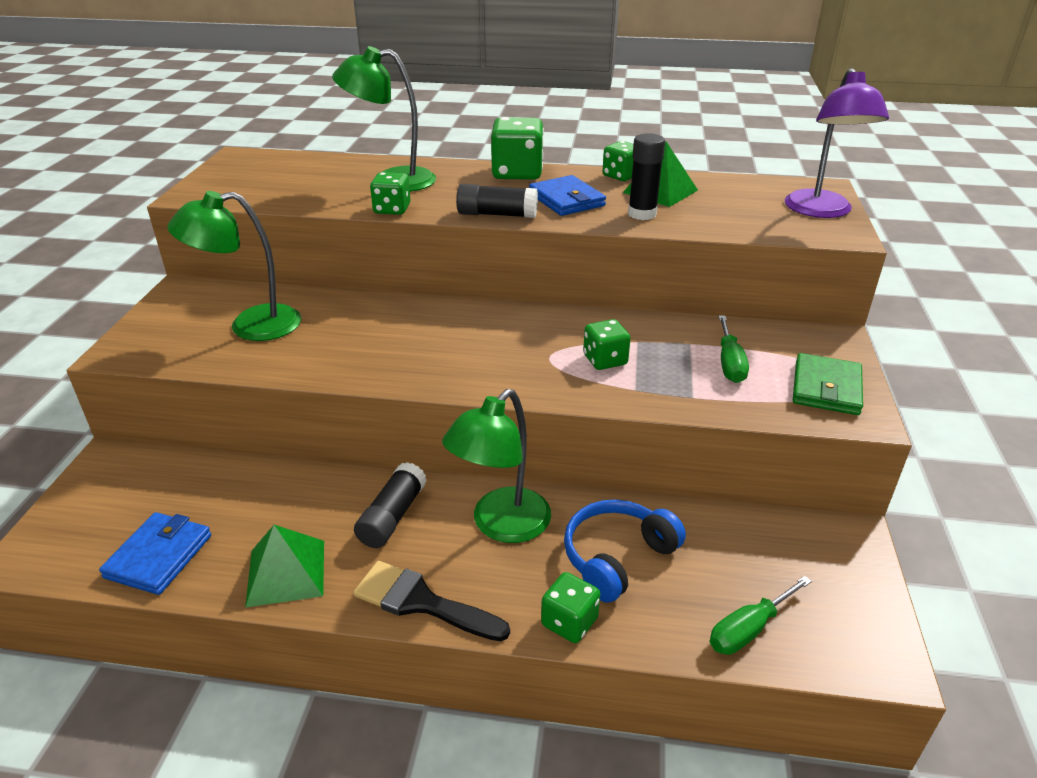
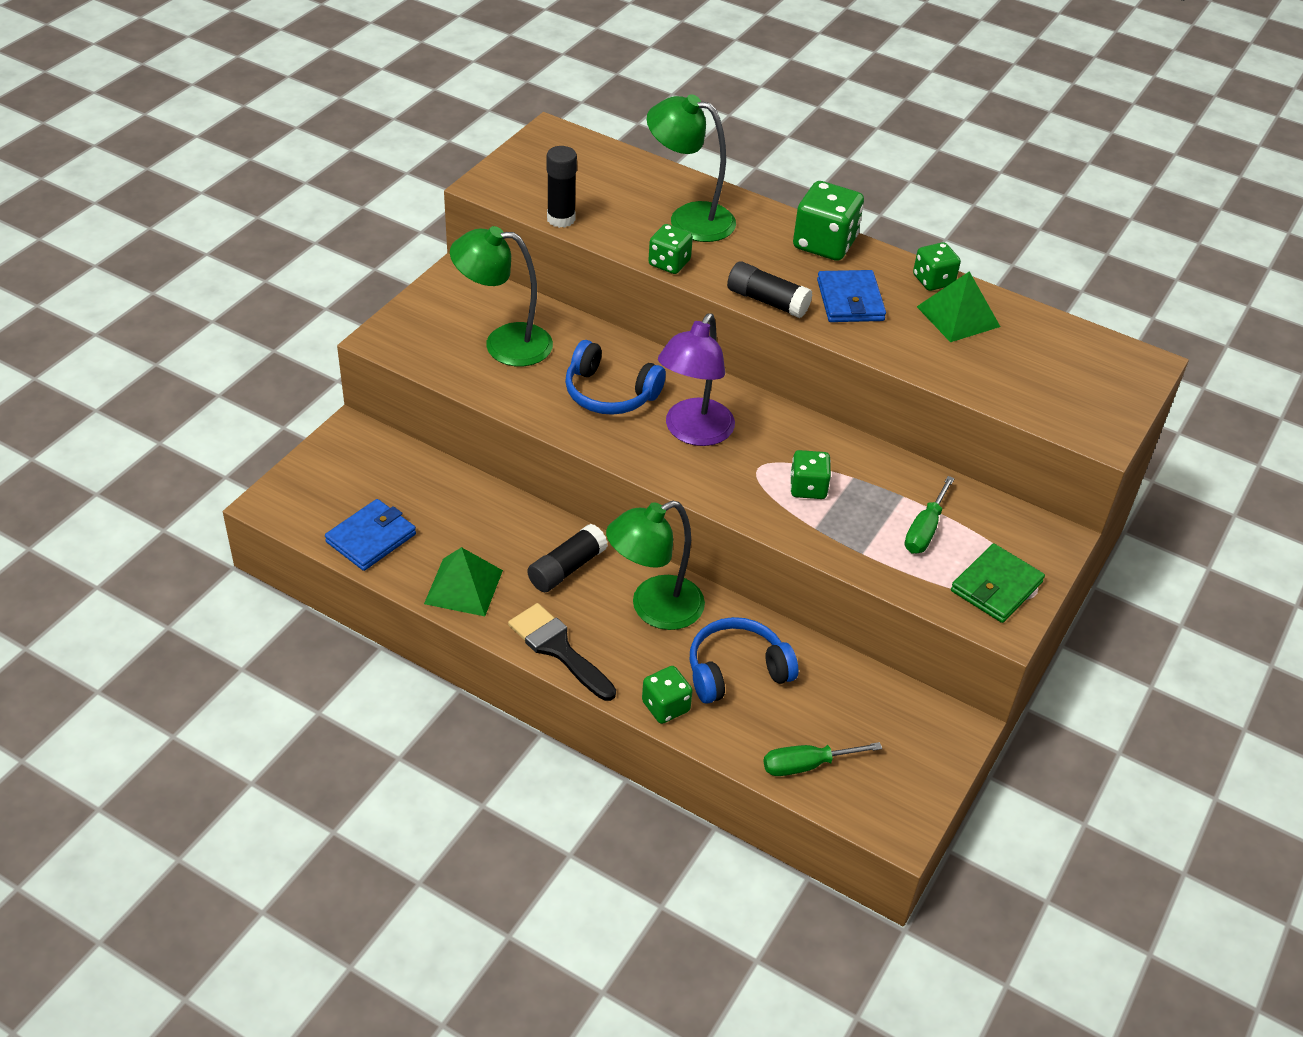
camera: 20 degrees right, 10 degrees up
(375, 337) = (609, 393): none -> blue headphones
(642, 214) = (914, 344): black glue stick -> black glue stick (561, 219)
(821, 211) = (1107, 397): purple lamp -> purple lamp (693, 432)

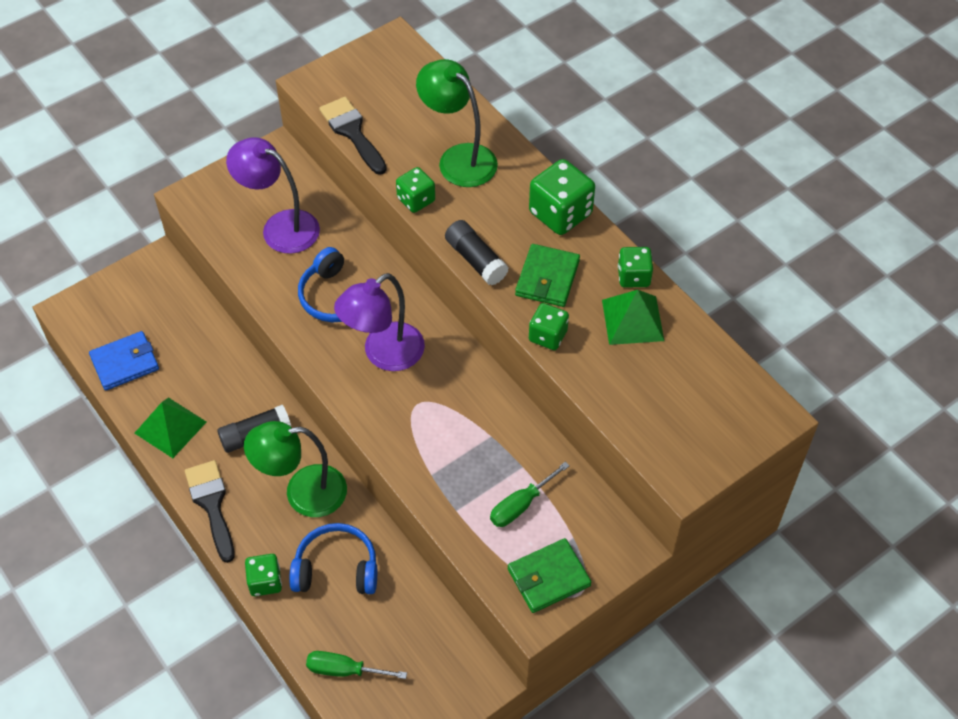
camera: 25 degrees right, 10 degrees up
(504, 344) = (280, 227): green lamp -> purple lamp
(561, 219) = (352, 132): black glue stick -> black brush
(808, 488) = (447, 435): green dice -> green dice (547, 336)
(850, 300) = (547, 278): blue wallet -> green wallet

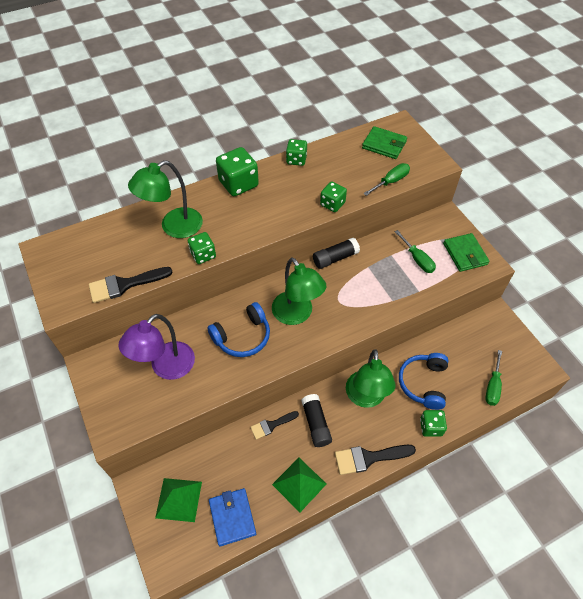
camera: 80 degrees left, 0 degrees up
(248, 384) = (271, 425): none -> black brush
(384, 354) = (297, 315): purple lamp -> green lamp
(475, 260) = (265, 230): black glue stick -> black glue stick (335, 258)
(547, 278) = (288, 197): green wallet -> green wallet (384, 145)
(619, 411) = (391, 181): none -> green screwdriver
(633, 320) = (328, 165): green pyramid -> green pyramid (179, 499)

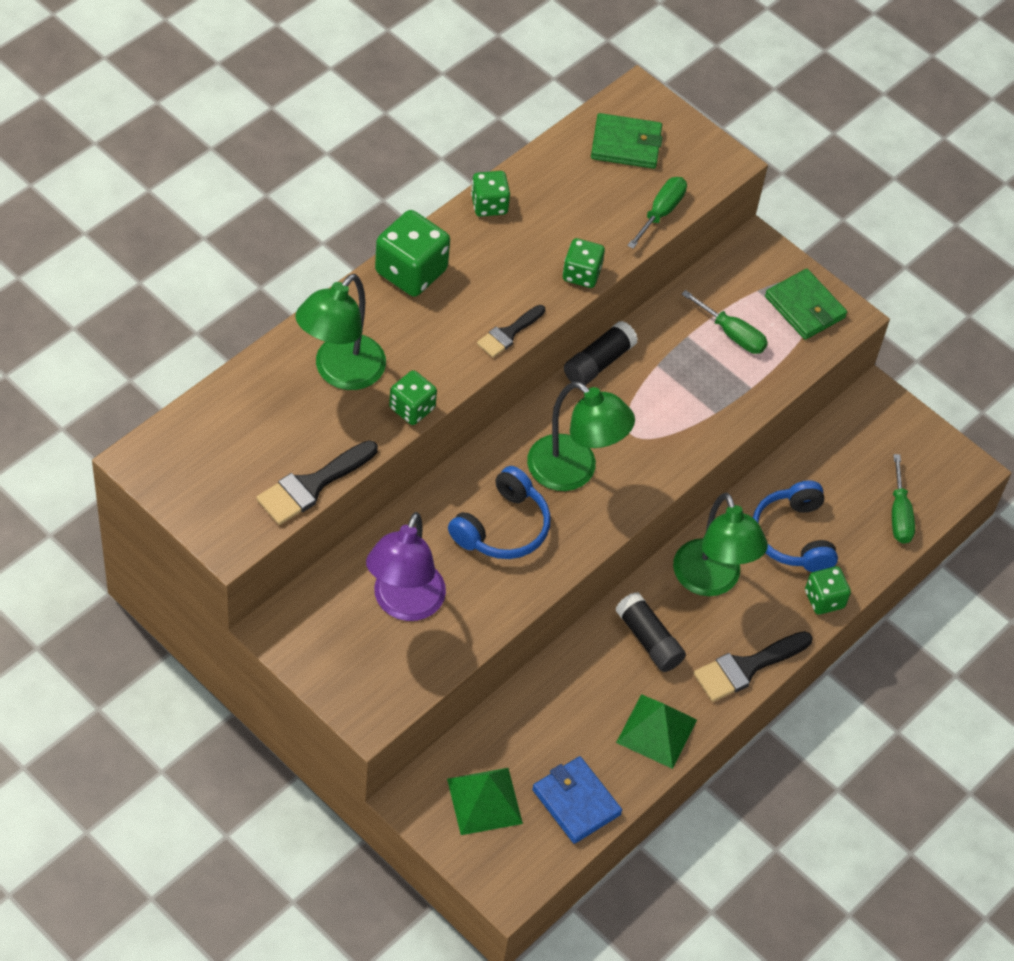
camera: 25 degrees left, 0 degrees up
(271, 425) = (581, 660): black brush -> black brush (508, 333)

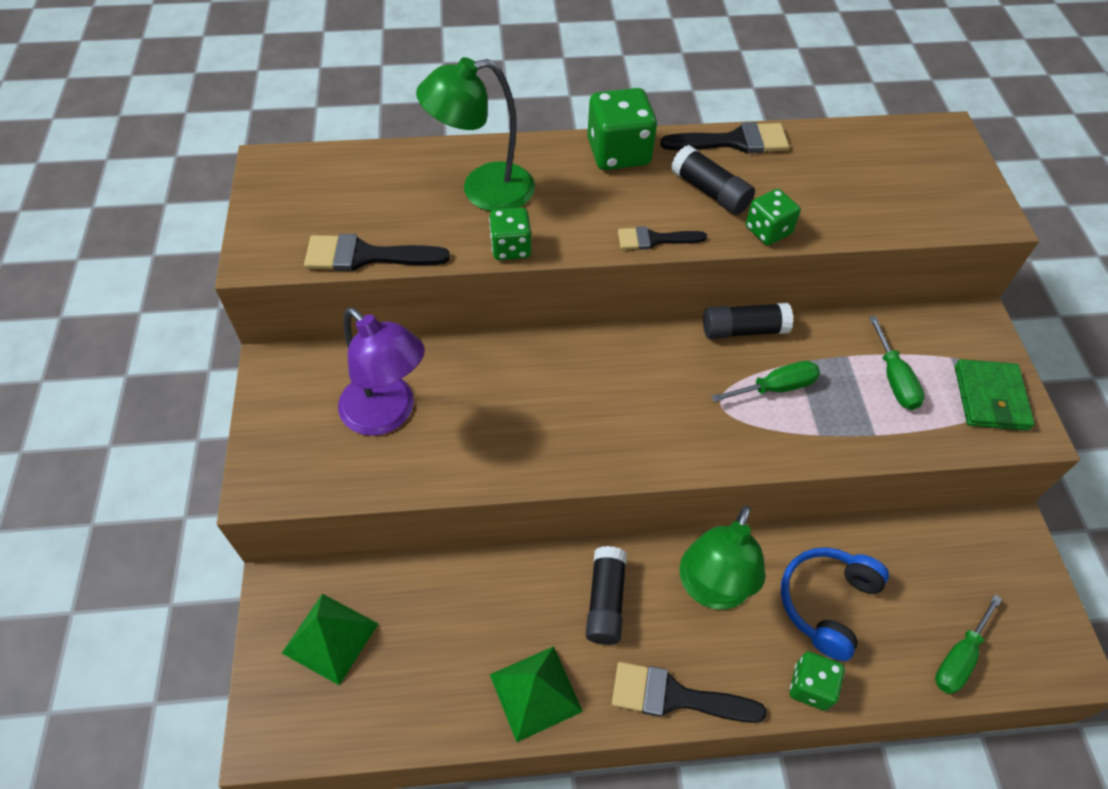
camera: 45 degrees right, 0 degrees up
(404, 604) = (387, 414): purple lamp -> purple lamp turned 105 degrees counterclockwise
(489, 205) = (734, 141): green dice -> black brush
(502, 527) = (531, 407): blue headphones -> none
(512, 265) = (710, 192): none -> black glue stick
(573, 472) = (637, 402): green lamp -> none
(576, 802) = (402, 703): blue wallet -> none
(626, 144) = (903, 159): green wallet -> none
(661, 212) = (891, 223): green screwdriver -> green screwdriver (775, 388)

